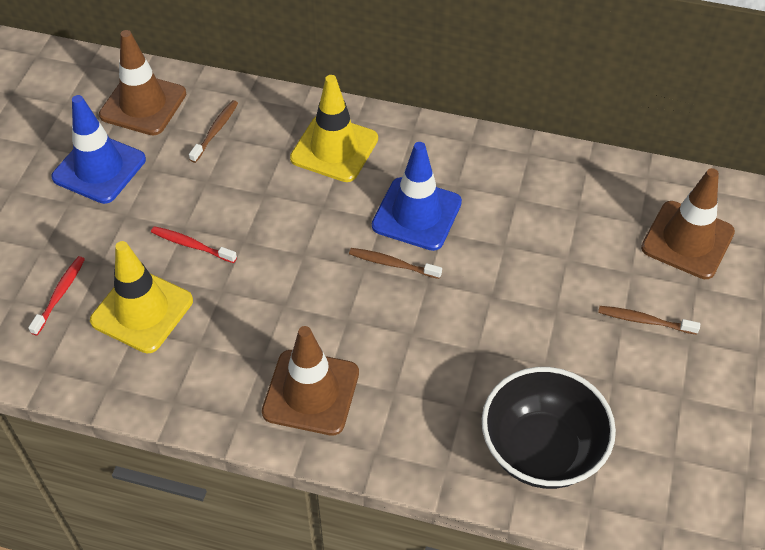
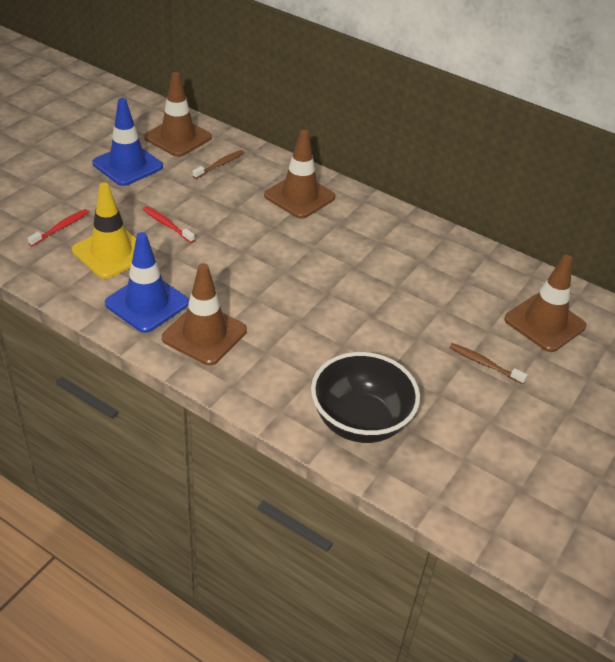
camera: 15 degrees right, 10 degrees down
(334, 148) = (299, 196): yellow traffic cone -> brown traffic cone
(392, 264) = (306, 275): brown toothbrush -> none
(416, 214) = (340, 250): blue traffic cone -> blue traffic cone (147, 303)

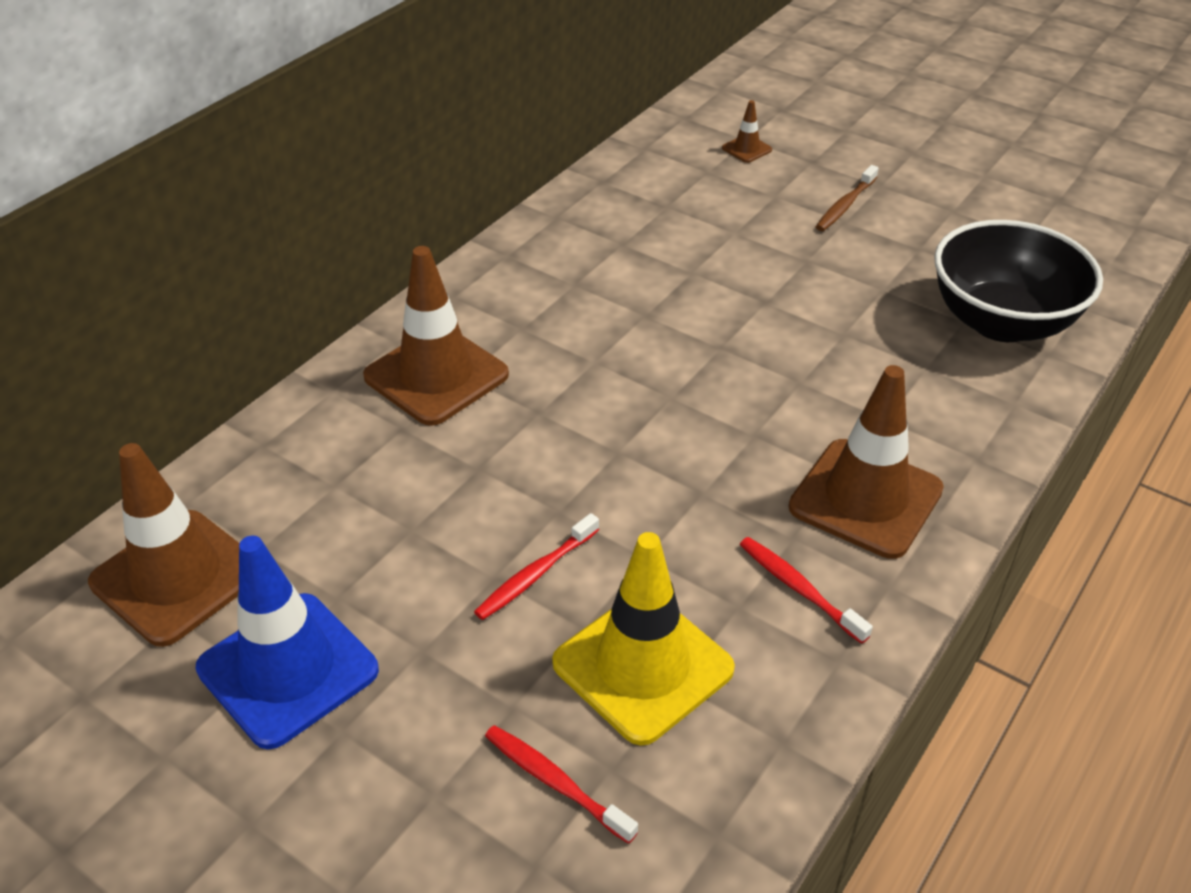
camera: 85 degrees left, 0 degrees up
(147, 303) = (799, 588): blue traffic cone -> red toothbrush
(220, 165) = (308, 496): brown toothbrush -> none
(544, 323) = (747, 149): brown traffic cone -> brown traffic cone, size x0.43

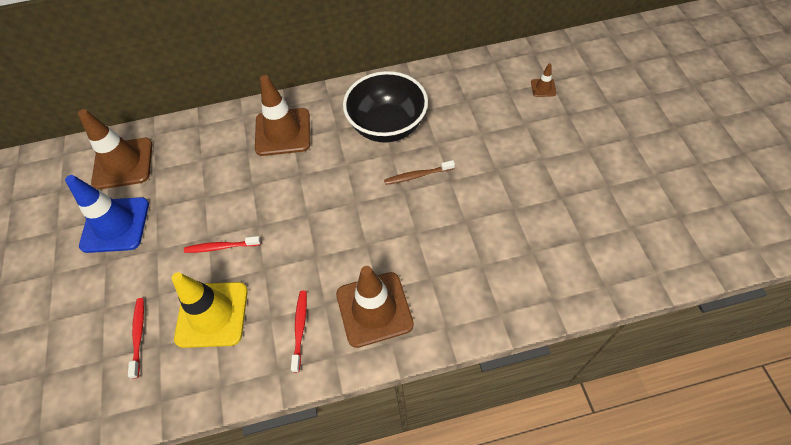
camera: 45 degrees right, 15 degrees up
(845, 205) = (553, 149): brown toothbrush -> brown toothbrush (417, 176)
(1001, 322) = (550, 266): black bowl -> black bowl (387, 126)

